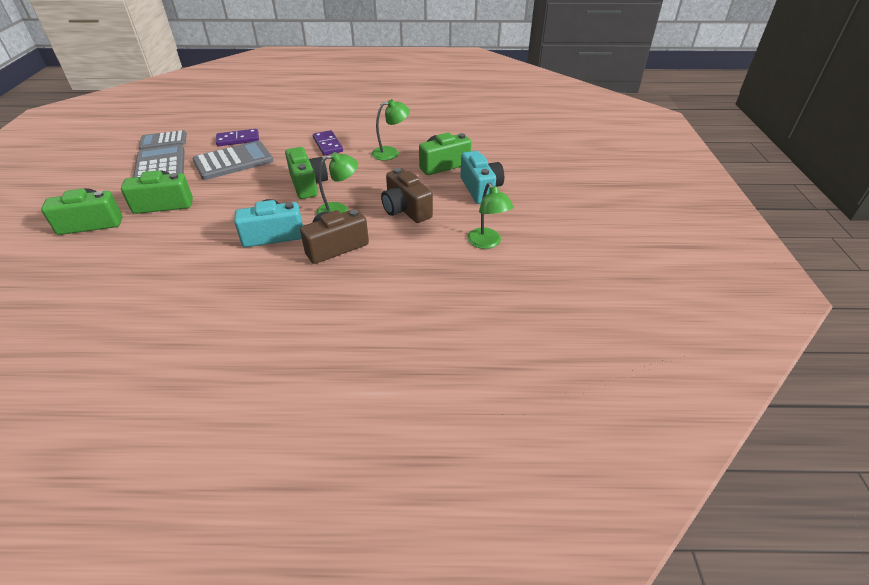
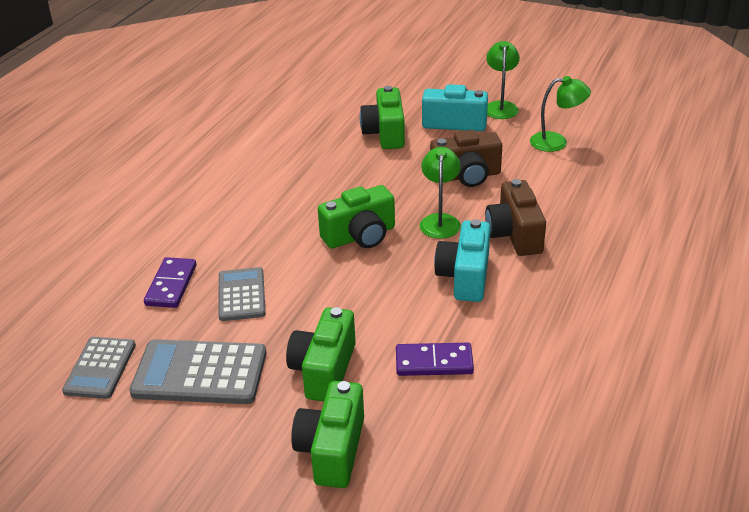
camera: 65 degrees left, 5 degrees down
(233, 161) = (241, 295): grey calculator -> grey calculator, size x0.65
(308, 184) = (360, 236): green camera -> green camera turned 150 degrees clockwise
(328, 145) = (262, 205): purple domino -> purple domino (434, 362)
(391, 153) = (327, 161): green lamp -> green lamp (500, 106)

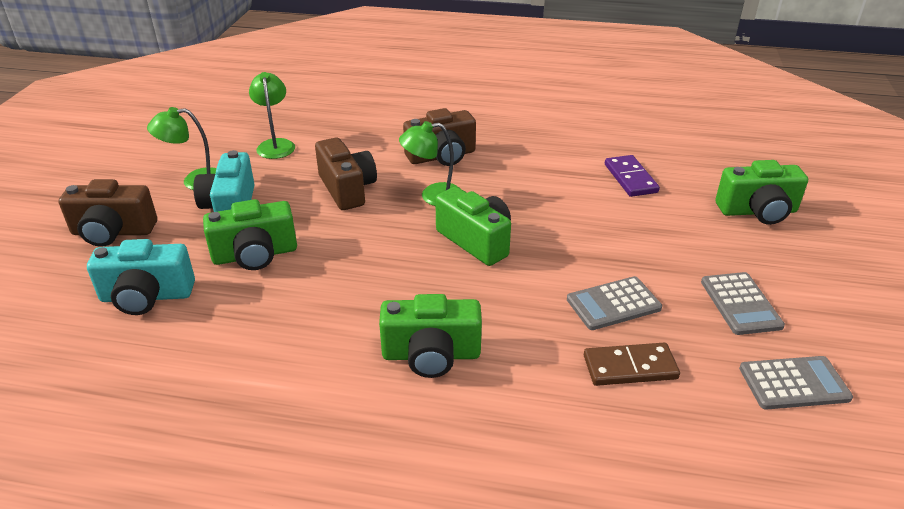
camera: 105 degrees left, 0 degrees up
(171, 285) = (630, 367): purple domino -> brown domino
(200, 373) = (740, 304): grey calculator -> grey calculator, size x0.65
(324, 370) = (679, 230): green camera -> green camera (431, 354)
(436, 80) = (113, 232): none -> brown camera
(465, 277) = (514, 175): turquoise camera -> turquoise camera (147, 296)

